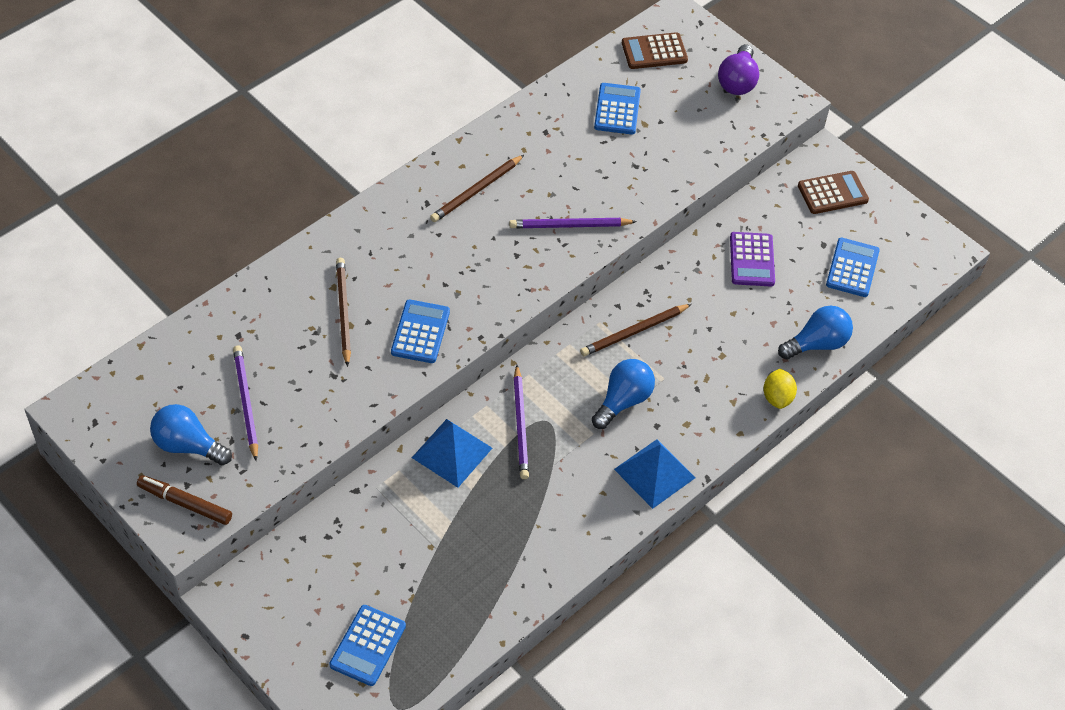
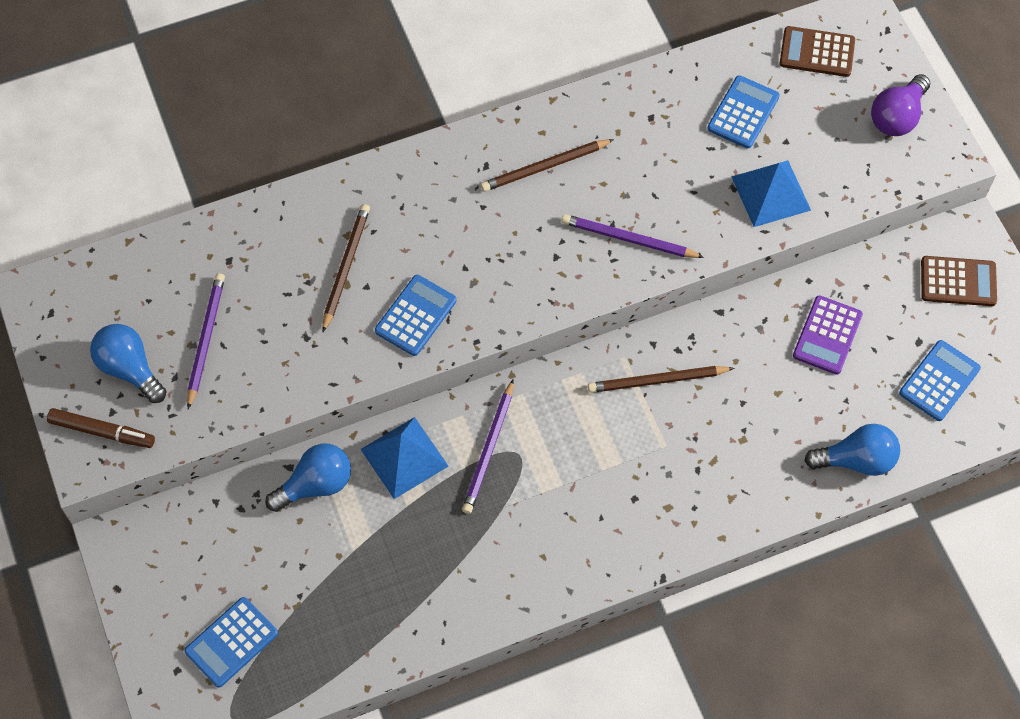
camera: 25 degrees right, 10 degrees up
(185, 503) = (102, 432): brown marker -> brown marker turned 150 degrees clockwise
(623, 401) = (610, 458): blue light bulb -> blue light bulb (315, 485)
(654, 473) = (608, 553): blue pyramid -> blue pyramid (771, 193)
(777, 397) = (782, 509): yellow lemon -> none

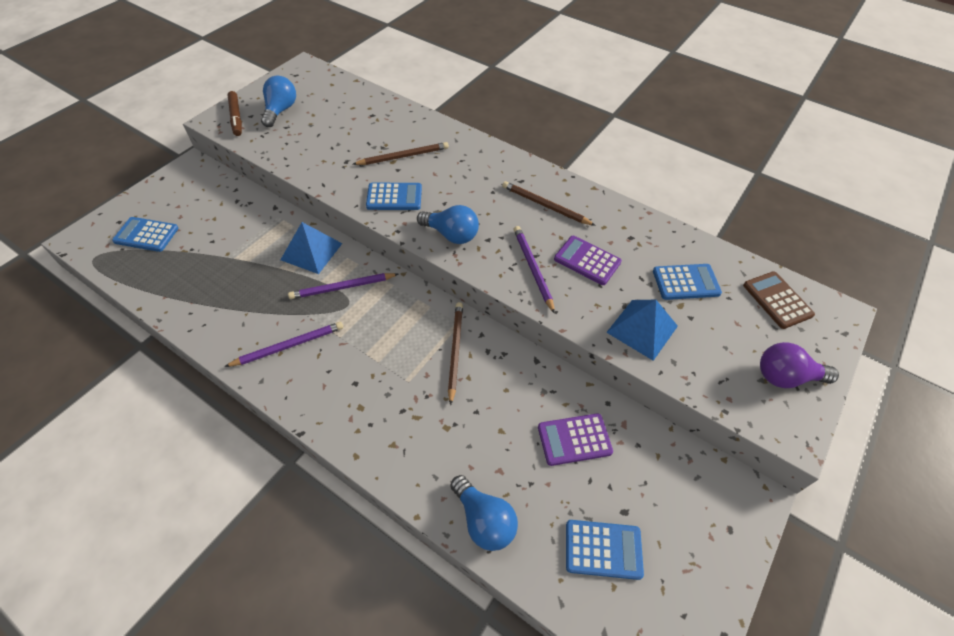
camera: 55 degrees right, 10 degrees down
(205, 339) = (317, 127): purple pencil -> purple pencil (289, 346)
(315, 485) = (269, 223): blue light bulb -> blue light bulb (451, 235)
(654, 181) = (587, 261): none -> purple calculator
(657, 381) = (455, 351): brown pencil -> brown pencil turned 45 degrees clockwise
(958, 282) = (703, 514): brown calculator -> none

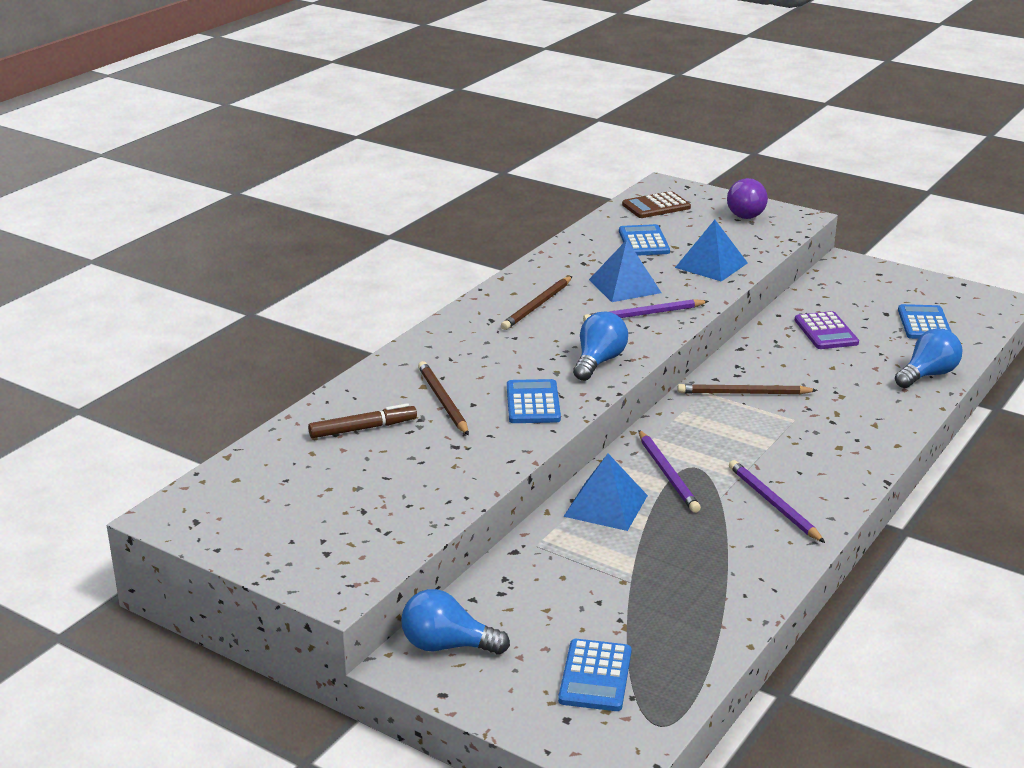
camera: 90 degrees left, 25 degrees down
(236, 117) = (331, 568): brown marker -> brown marker (363, 429)
(280, 111) = (314, 522): blue light bulb -> blue light bulb (447, 646)
(587, 261) = (624, 286): purple calculator -> blue pyramid

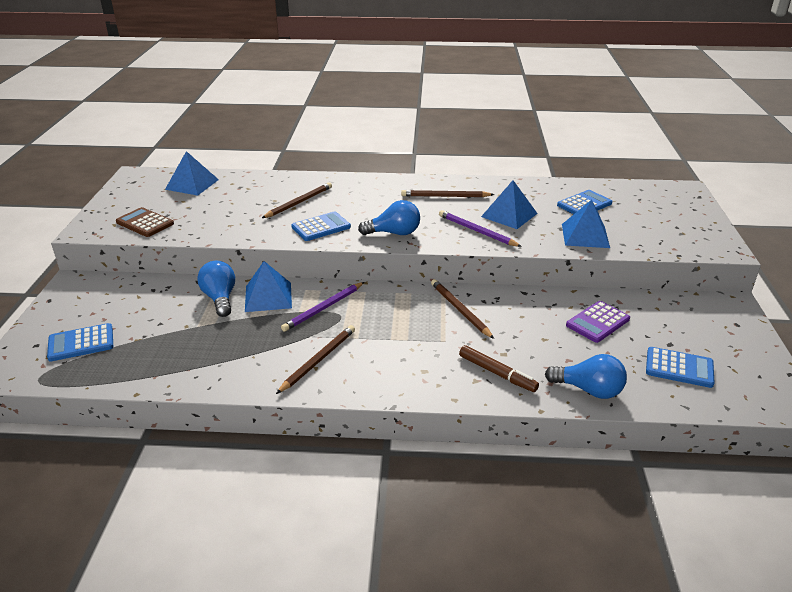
camera: 60 degrees right, 5 degrees up
(276, 470) = (192, 184): none -> blue pyramid
(363, 429) = (250, 191): brown marker -> brown marker (497, 373)
(447, 646) = (94, 288): blue light bulb -> blue light bulb (220, 298)
(656, 206) = (646, 195): brown calculator -> brown calculator (145, 223)
(744, 213) = (692, 227): purple light bulb -> none
(773, 504) = (318, 360): purple pencil -> brown pencil
(924, 323) = (679, 368): blue calculator -> blue calculator turned 45 degrees clockwise

